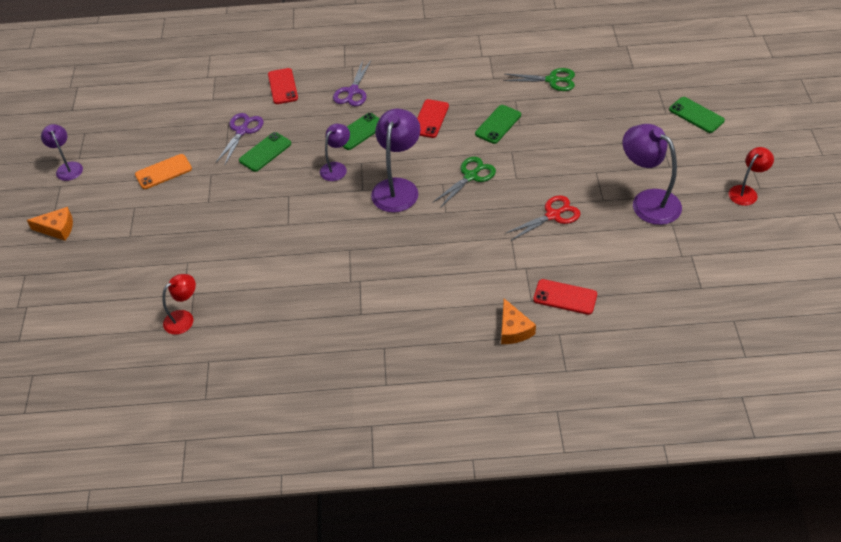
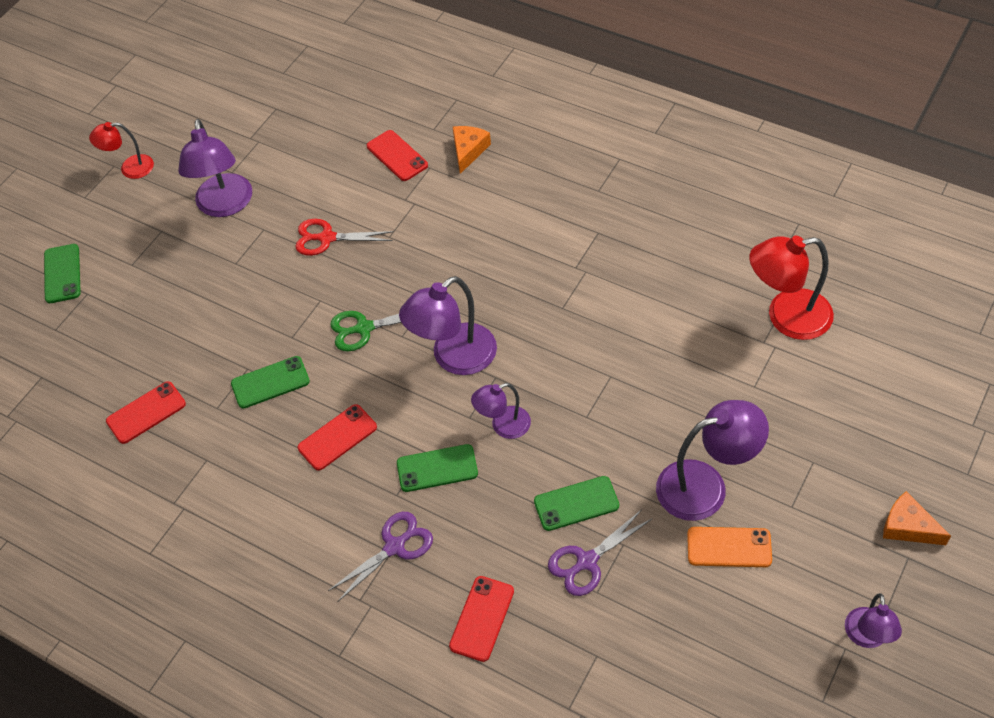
camera: 145 degrees left, 5 degrees up
(184, 318) = (786, 317): red lamp -> red lamp, size x1.71
(192, 194) = (705, 486): none -> purple lamp
(552, 80) = (146, 412): green scissors -> red phone

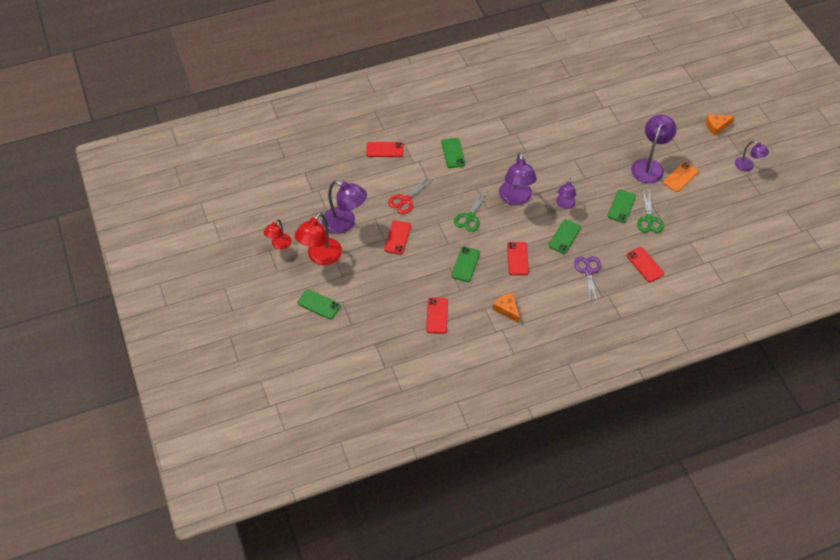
camera: 55 degrees left, 0 degrees up
(250, 275) = (397, 237): none -> red phone
(468, 151) = (409, 126): orange cheese -> orange cheese (507, 309)
(468, 229) = (453, 153): none -> green phone
(586, 561) = (649, 219): purple scissors -> green scissors
(786, 317) = (599, 93): red lamp -> red lamp (320, 257)

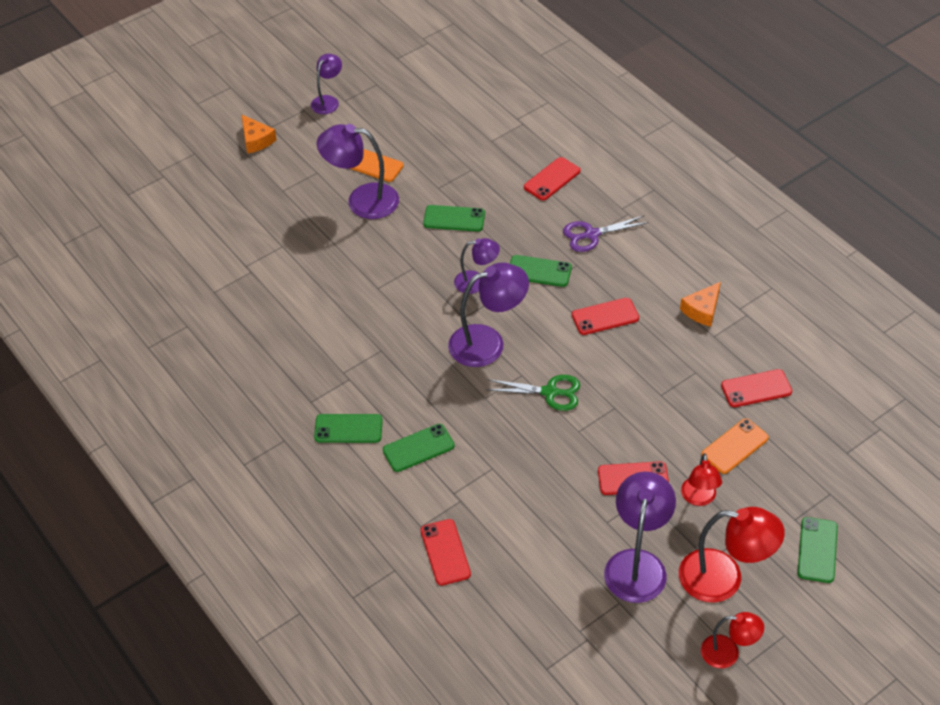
camera: 105 degrees left, 5 degrees down
(373, 262) = (699, 498): none -> red lamp
(400, 290) = (734, 446): none -> orange phone
(405, 200) = (549, 489): red scissors -> none
(465, 264) = (645, 376): green phone -> green phone (348, 429)
(649, 219) = (467, 186): green scissors -> none

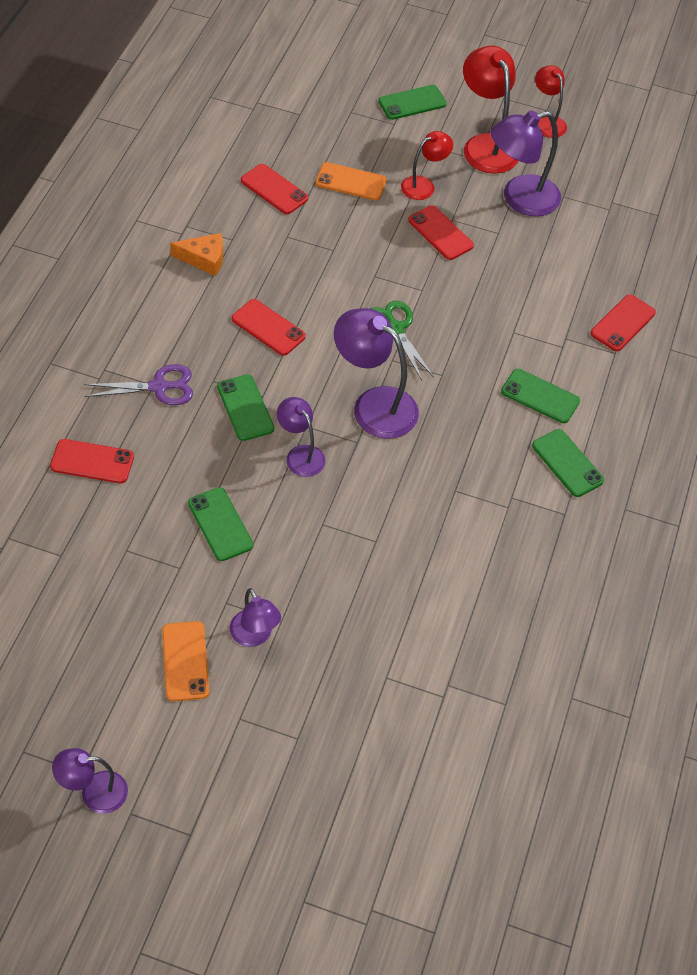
camera: 130 degrees left, 5 degrees up
(256, 140) = (227, 835): orange cheese -> none
(362, 200) = (254, 636): purple lamp -> purple lamp, size x0.58
(591, 234) = (159, 387): purple scissors -> purple scissors turned 45 degrees counterclockwise

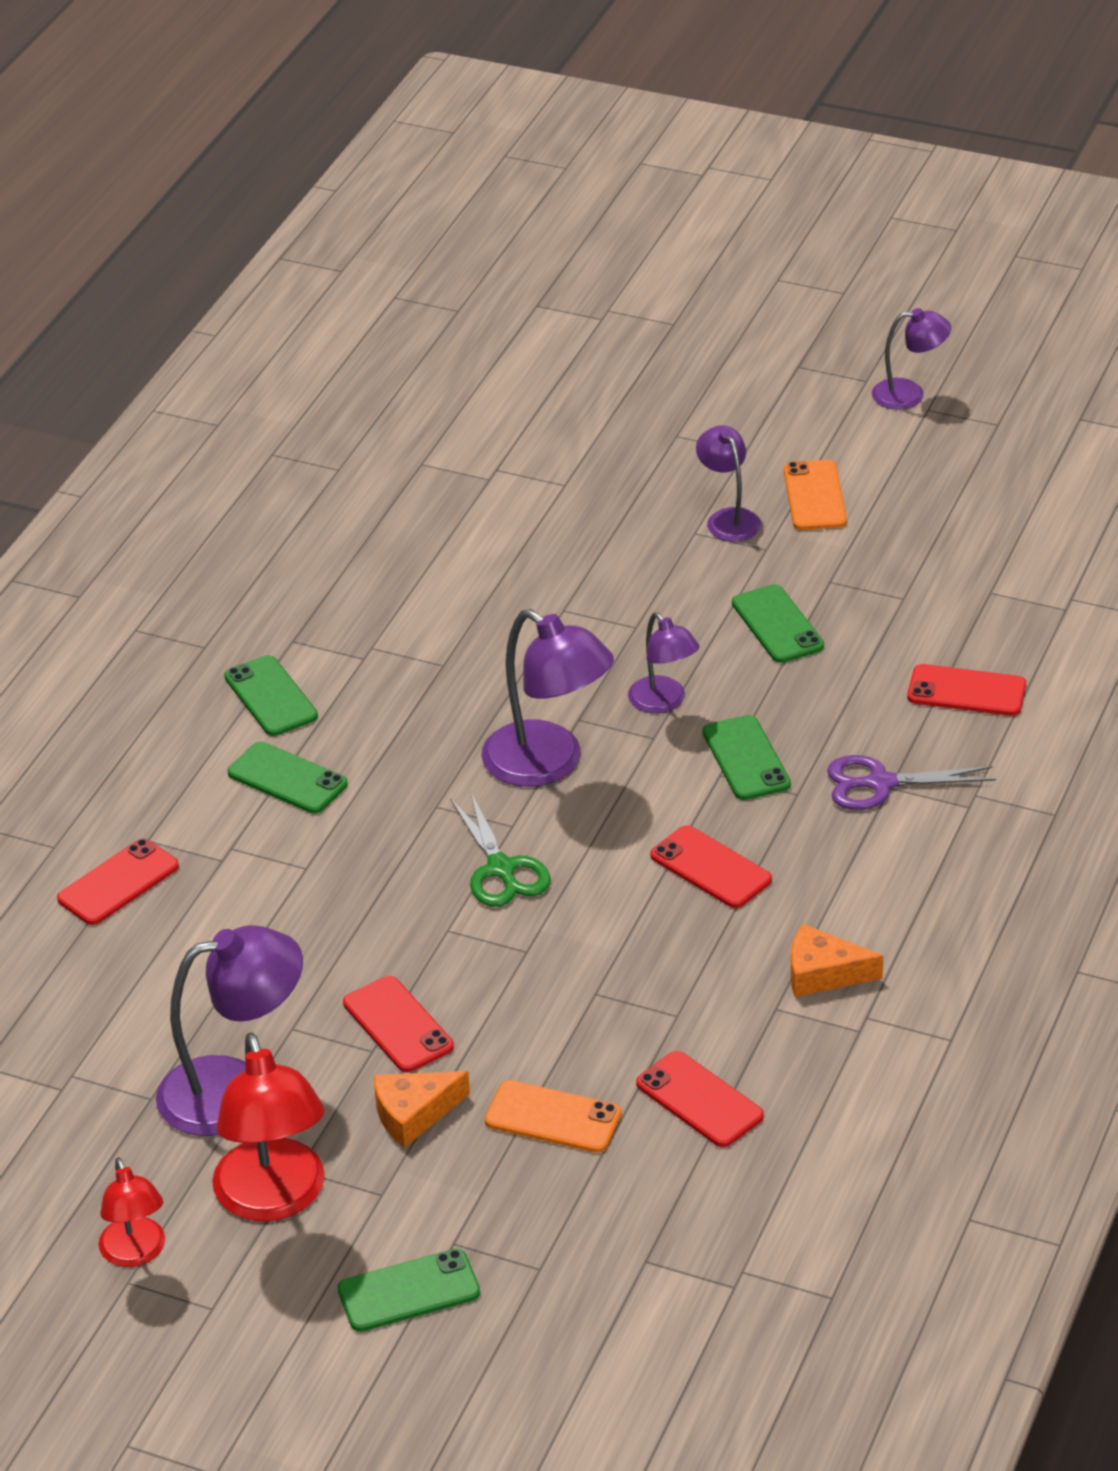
camera: 170 degrees left, 15 degrees down
(424, 185) = (414, 1114): red lamp -> orange cheese

